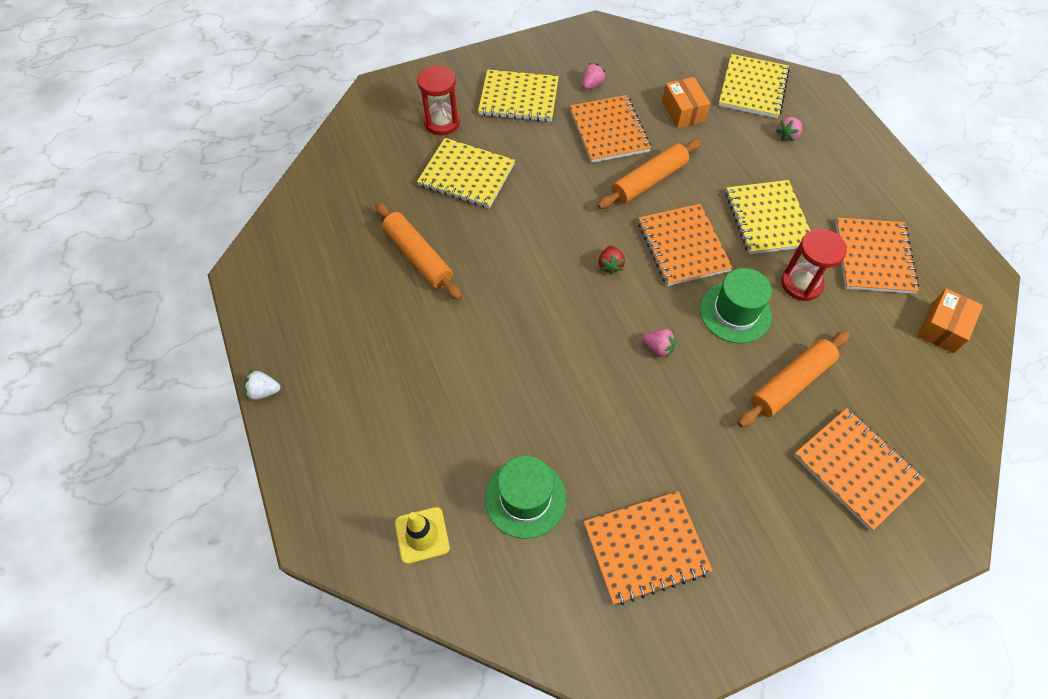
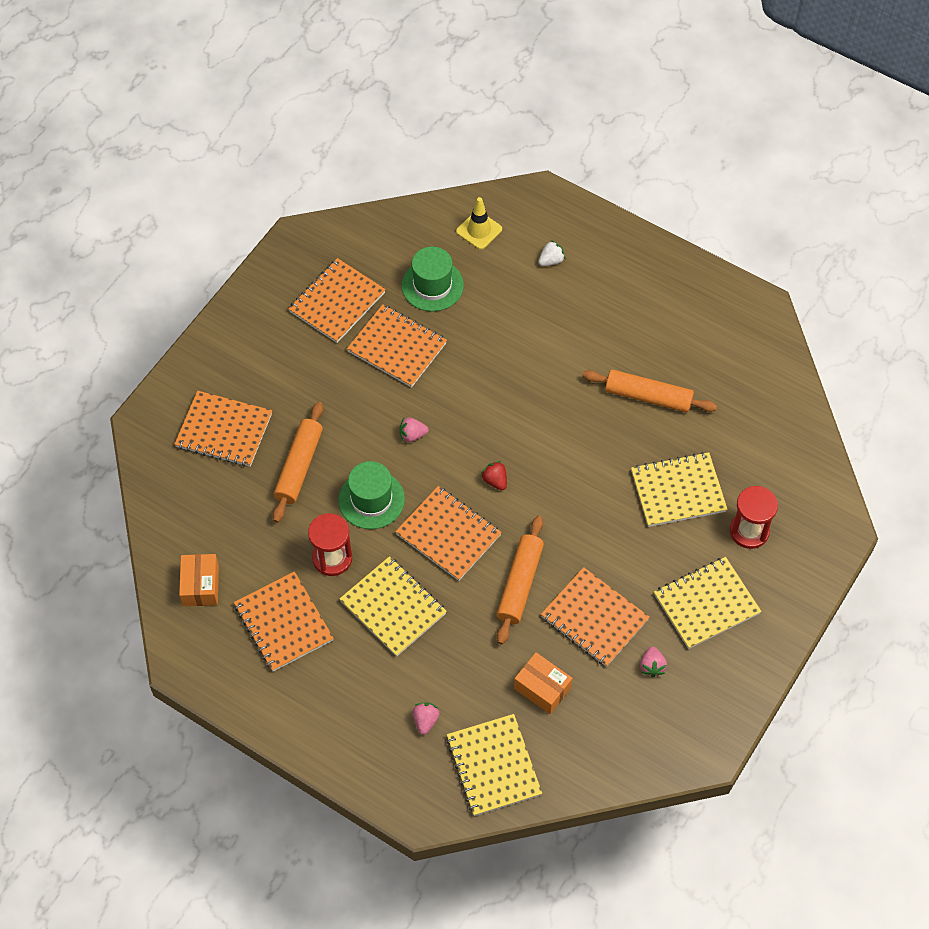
camera: 145 degrees right, 0 degrees up
(264, 391) = (658, 245): white strawberry -> white strawberry (551, 260)
(613, 448) = (397, 347): none -> orange notebook

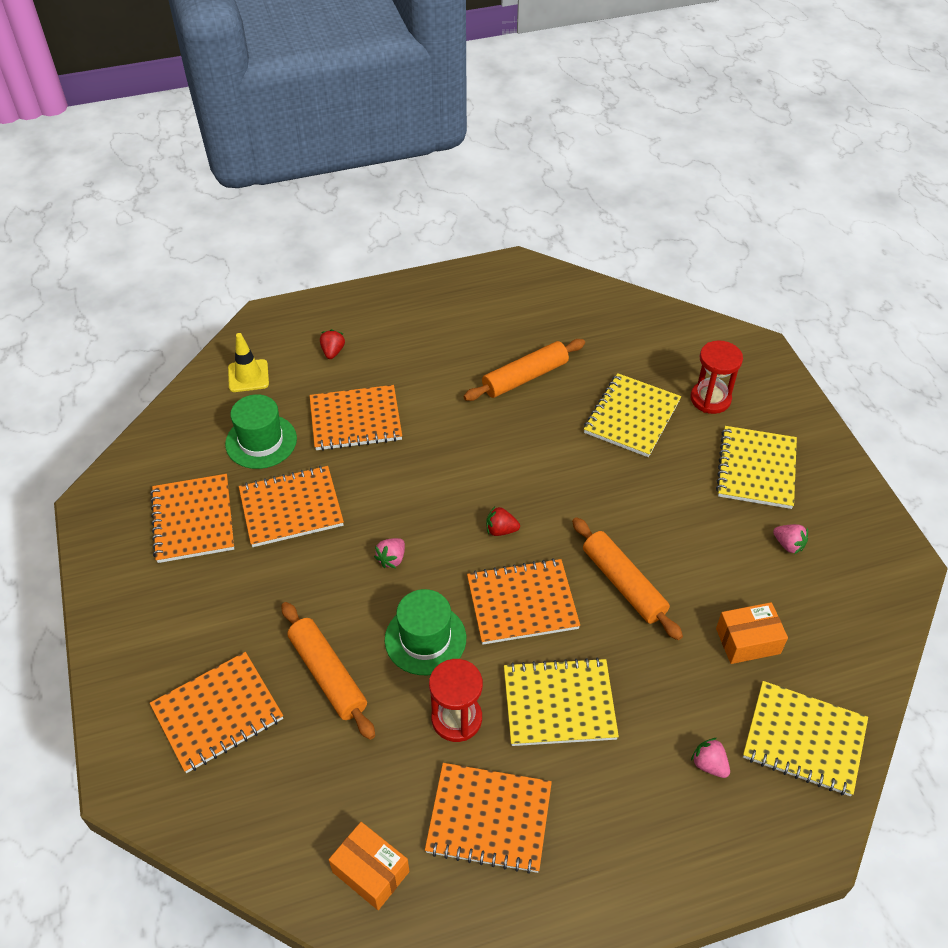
camera: 50 degrees left, 10 degrees down
(551, 260) = (333, 352): white strawberry -> red strawberry
(594, 618) = (706, 553): orange notebook -> orange notebook (355, 420)

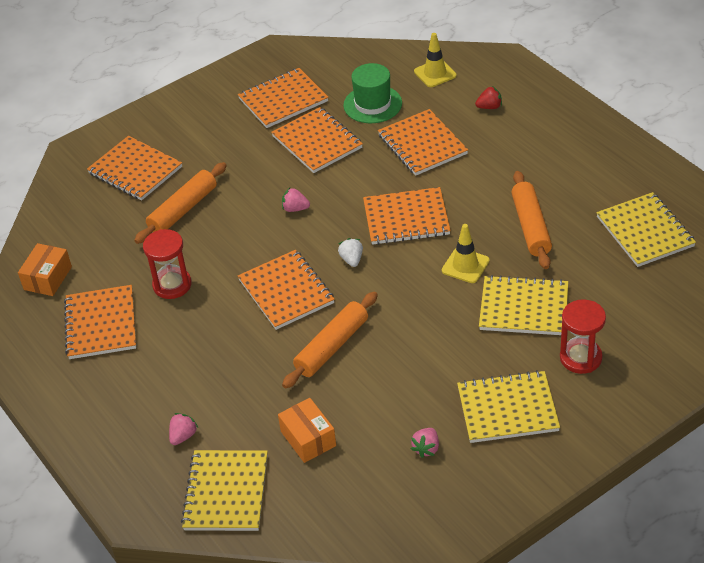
camera: 75 degrees right, 5 degrees down
(425, 639) = (232, 249): green hat -> none
(462, 466) = (406, 218): none -> orange notebook
(501, 530) = (352, 260): red strawberry -> white strawberry
(525, 377) = (531, 226): orange rolling pin -> orange rolling pin turned 45 degrees clockwise
(555, 441) = (465, 265): none -> yellow traffic cone
(559, 704) = (204, 336): yellow notebook -> yellow notebook (645, 231)

